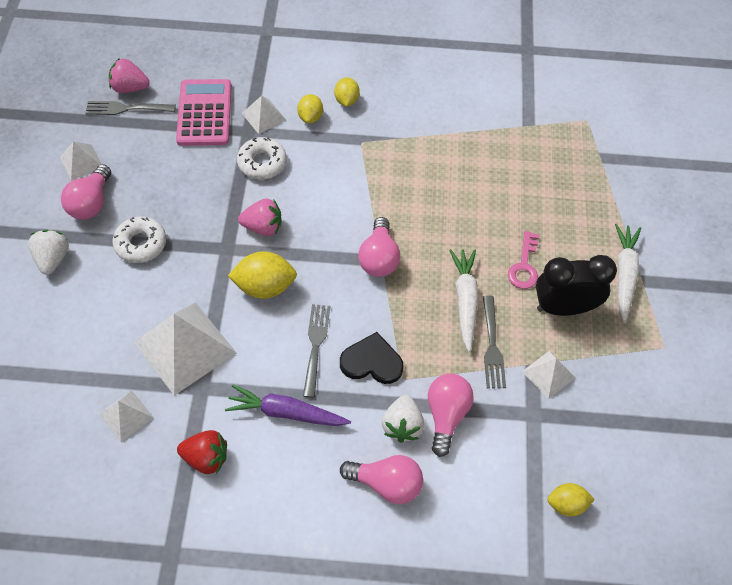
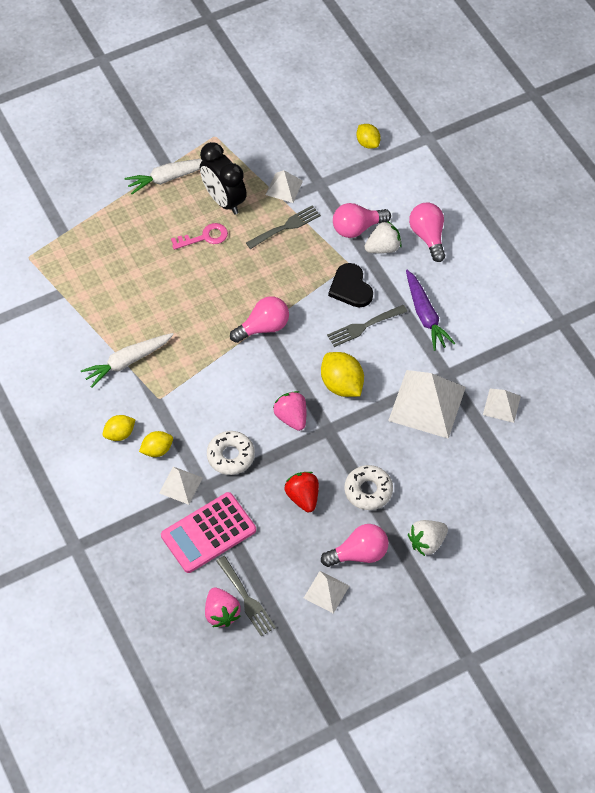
camera: 120 degrees left, 0 degrees up
(206, 458) = (491, 341): red strawberry -> red strawberry (303, 497)
(465, 301) = (261, 258): white carrot -> white carrot (127, 362)

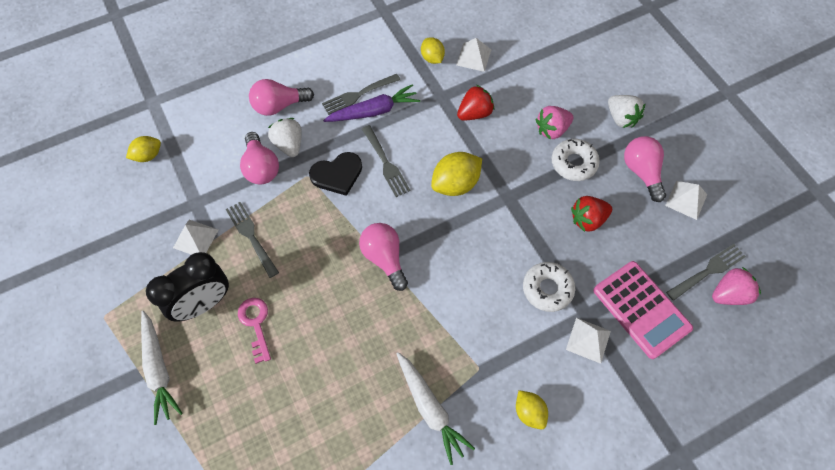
camera: 90 degrees left, 5 degrees up
(157, 450) = (547, 367): yellow lemon -> yellow lemon (432, 58)
(291, 417) = (496, 230): pink strawberry -> pink strawberry (552, 130)
(427, 404) = (474, 113): white pyramid -> red strawberry
(445, 301) = (358, 95): none -> grey fork

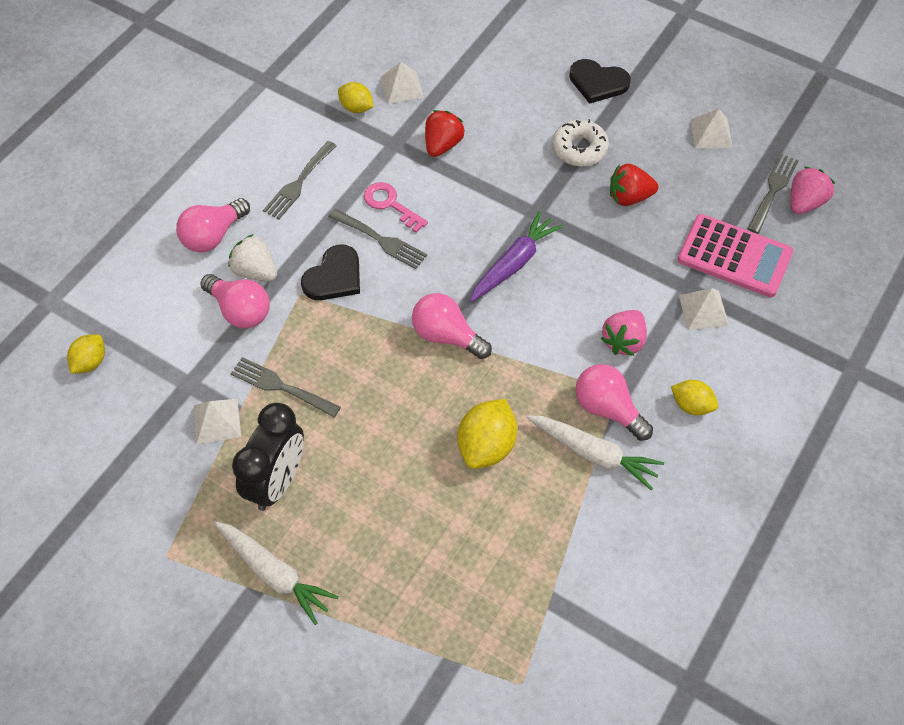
camera: 30 degrees left, 5 degrees down
(256, 324) = (352, 471): pink key -> pink key (390, 204)
(374, 111) = (329, 192): purple carrot -> purple carrot (514, 263)
(455, 184) = (471, 226): yellow lemon -> yellow lemon (486, 446)
(547, 289) = (633, 282): white donut -> none
(552, 130) = (535, 125): pink strawberry -> pink strawberry (623, 341)
(587, 220) = (629, 197): red strawberry -> red strawberry turned 45 degrees clockwise
(621, 118) = (598, 82): white strawberry -> black heart
(641, 172) = (652, 126): pink light bulb -> pink light bulb (607, 409)

